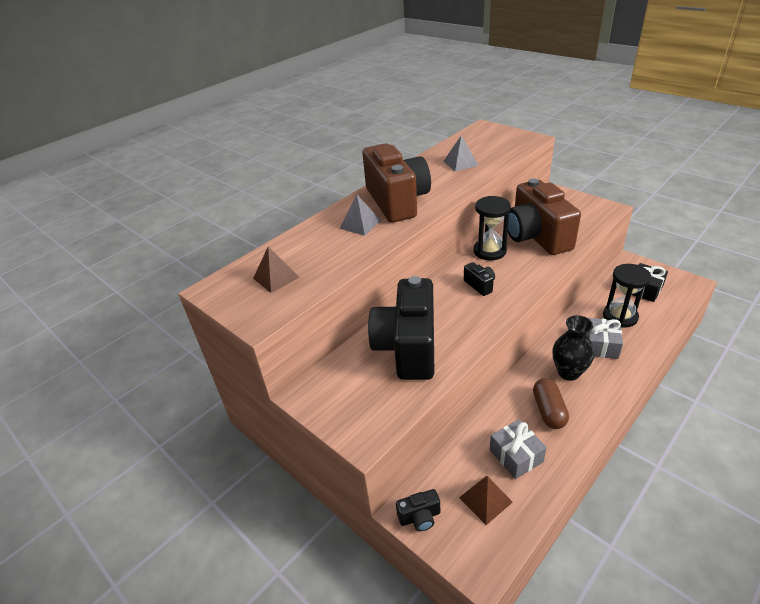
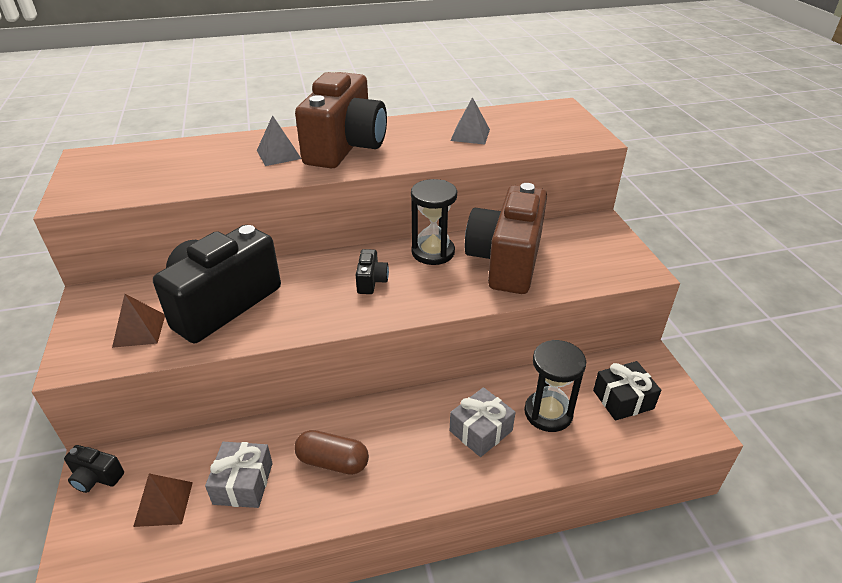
camera: 30 degrees right, 0 degrees up
(276, 277) = (140, 170): brown pyramid -> brown pyramid (139, 330)
(548, 410) = (333, 462): brown capsule -> brown capsule turned 75 degrees clockwise
(568, 372) = (406, 437): black vase -> none

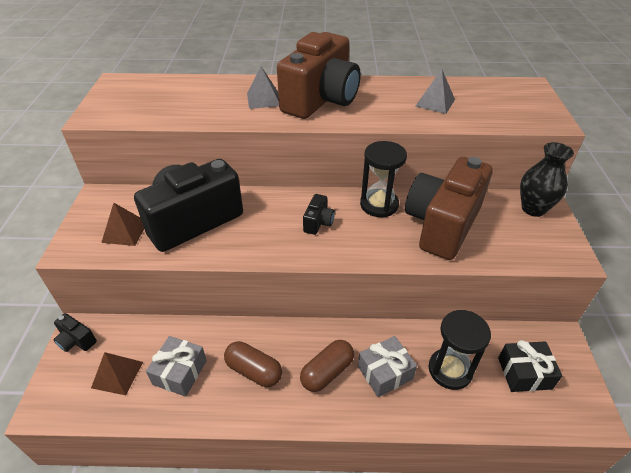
camera: 15 degrees right, 5 degrees up
(417, 444) = (327, 372): none -> brown capsule
(592, 231) = (533, 209): none -> black vase

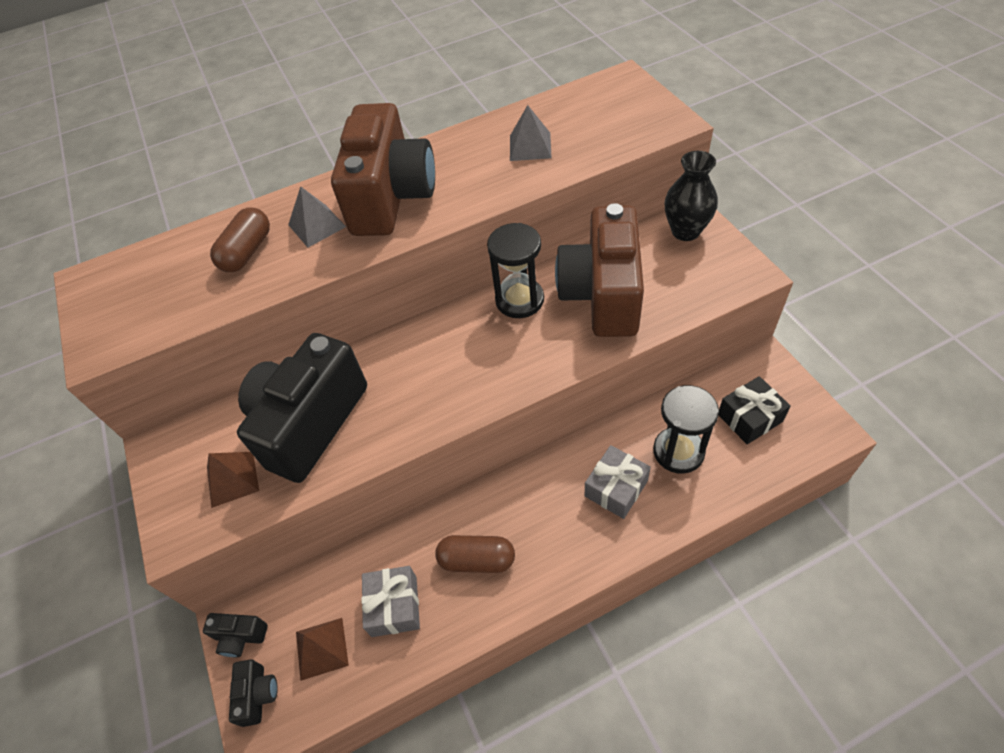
camera: 20 degrees left, 10 degrees up
(318, 222) = (464, 355): black camera -> black camera (258, 694)
(327, 372) = (556, 519): brown capsule -> brown capsule (247, 252)

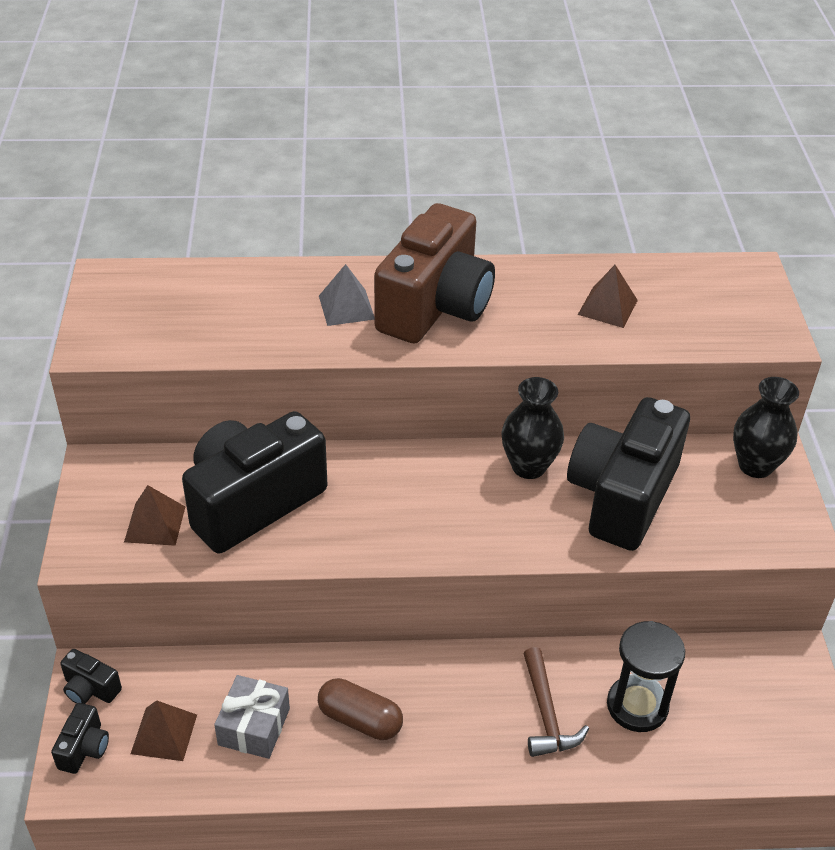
camera: 15 degrees right, 10 degrees down
(247, 252) = (267, 307): brown capsule -> none
(519, 300) = (528, 466): black hourglass -> black vase
(530, 146) = (607, 307): grey pyramid -> brown pyramid
(602, 294) = (622, 496): brown camera -> black camera
(616, 488) = (546, 714): grey gift -> brown hammer
(749, 418) = (740, 705): black gift -> none

